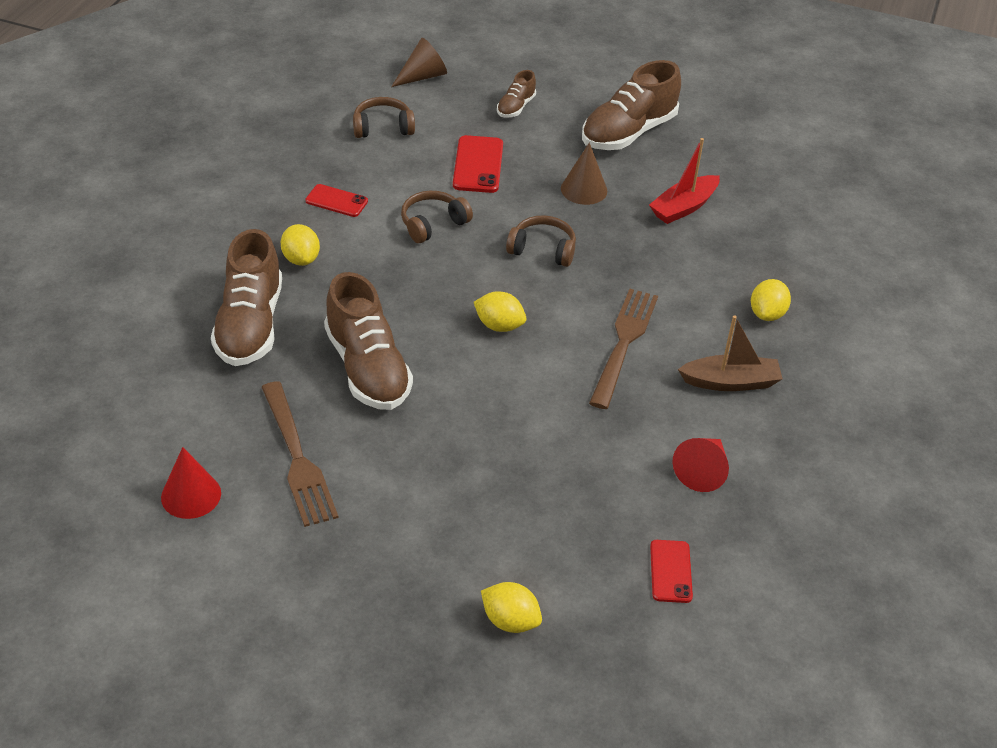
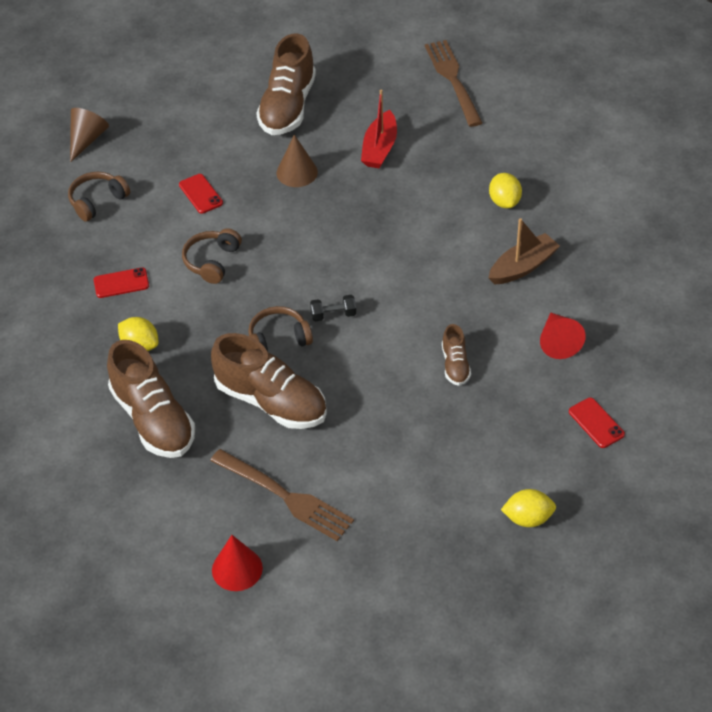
camera: 30 degrees left, 5 degrees up
(478, 165) = (200, 194): red phone -> red phone, size x0.66
(499, 326) = (333, 315): yellow lemon -> black dumbbell
(515, 107) = (184, 129): brown shoe -> brown shoe (455, 365)
(542, 249) = (310, 237): brown headphones -> brown headphones (278, 339)
(624, 343) = (429, 279): brown fork -> brown fork (453, 80)

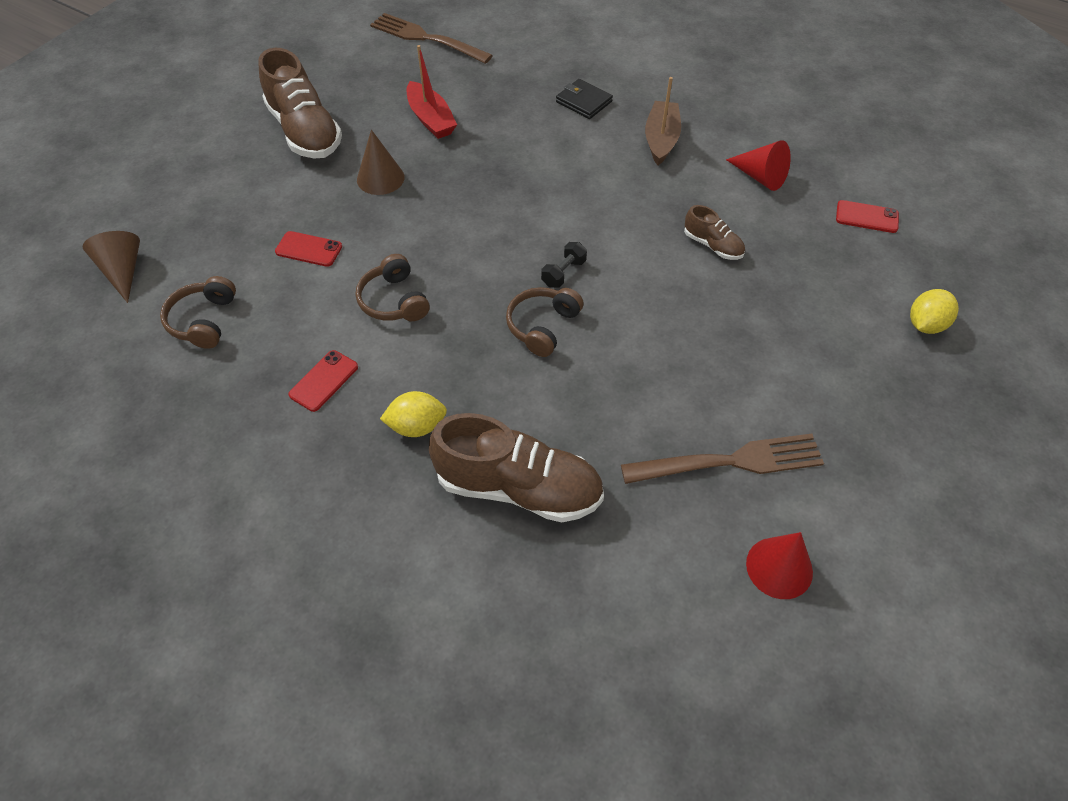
camera: 45 degrees left, 5 degrees up
(271, 401) = (607, 385): brown shoe -> none
(504, 201) = (584, 102): yellow lemon -> black wallet

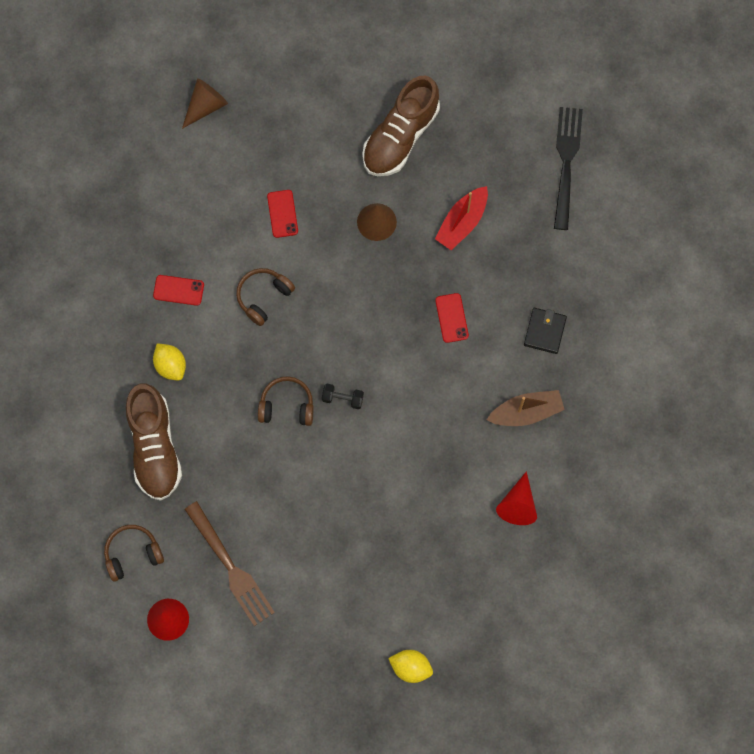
camera: 65 degrees right, 20 degrees up
(203, 321) = (190, 186): brown headphones -> brown headphones (132, 554)
(426, 38) = (566, 163): brown fork -> black fork
(712, 245) = (421, 493): brown shoe -> none
(866, 217) = (509, 600): red phone -> red phone (451, 318)

